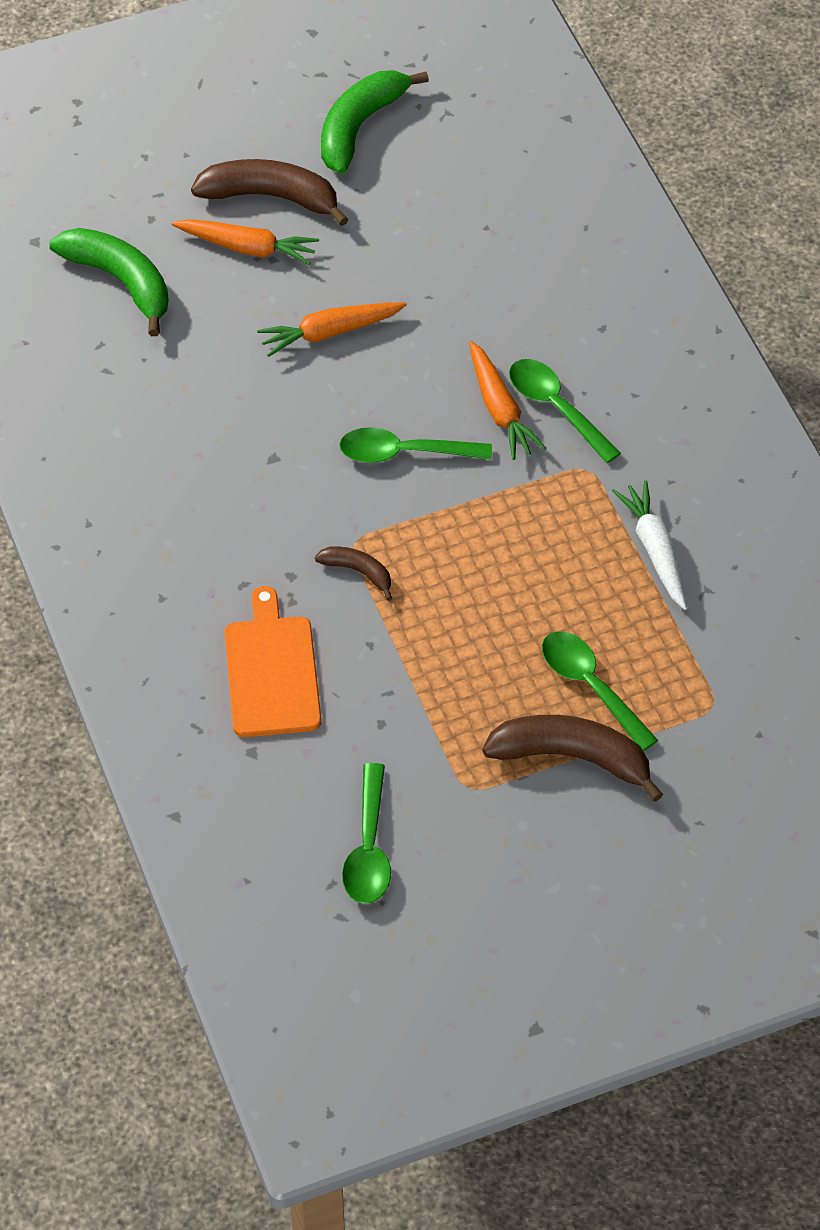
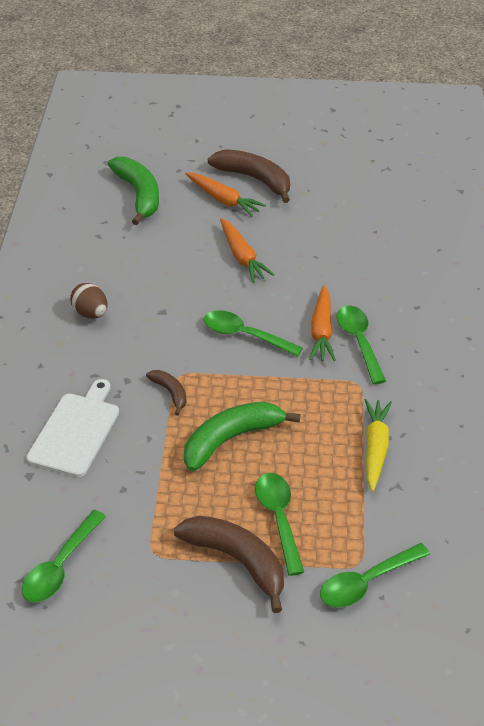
camera: 25 degrees right, 10 degrees down
(178, 496) = (90, 313): none -> brown egg
(272, 671) = (76, 431): orange cutting board -> white cutting board
(329, 333) = (242, 257): orange carrot -> orange carrot turned 120 degrees counterclockwise
(360, 127) = (330, 160): green banana -> green banana (231, 439)
(655, 550) = (375, 448): white carrot -> yellow carrot
(733, 724) = (366, 582): none -> green spoon

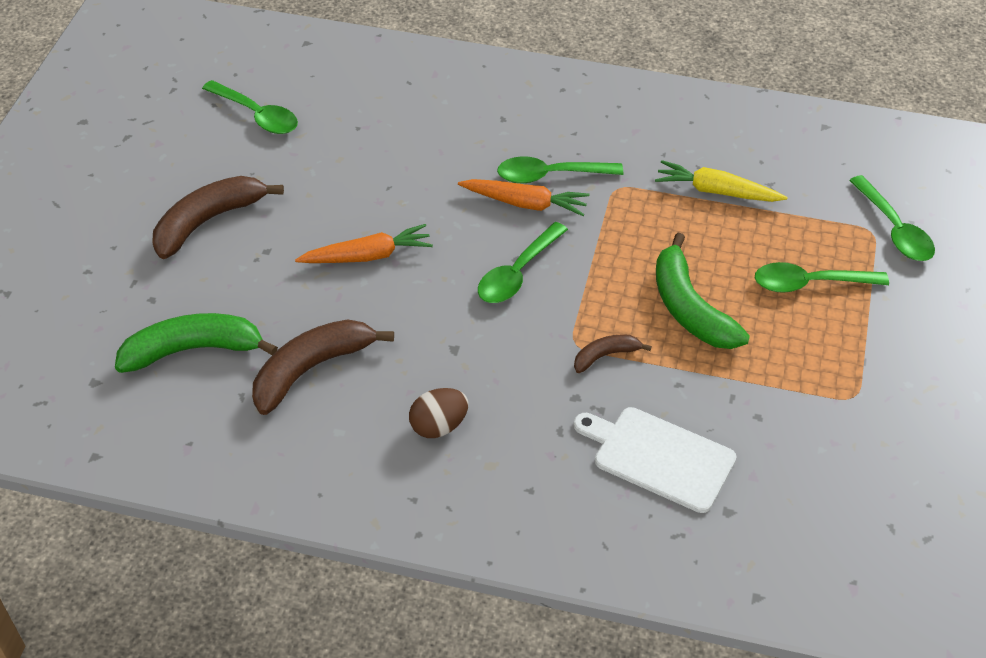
camera: 80 degrees left, 5 degrees up
(60, 566) = (872, 486): green spoon -> green spoon (257, 115)
(224, 200) = (241, 259): orange carrot -> none
(237, 561) = (866, 325): brown banana -> brown banana (311, 369)

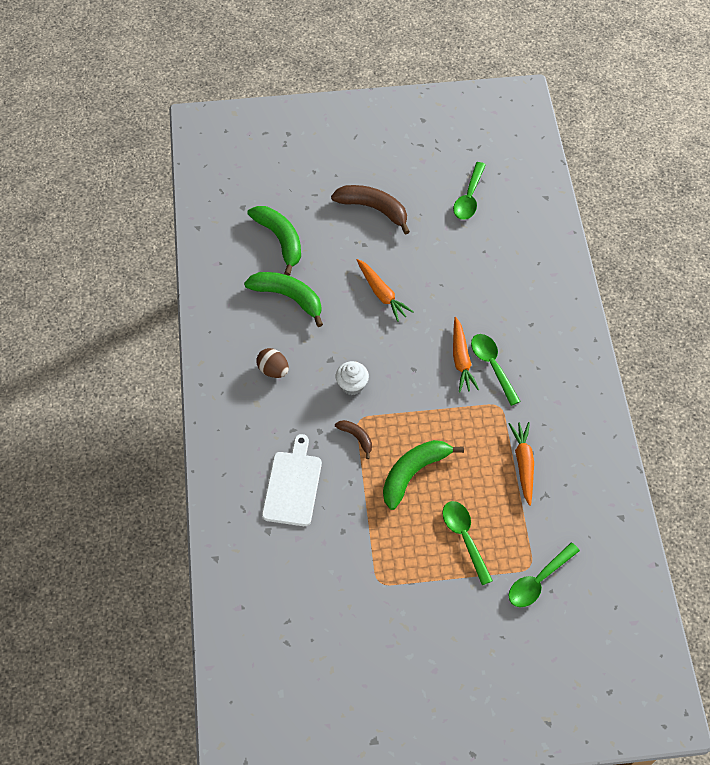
camera: 70 degrees right, 10 degrees up
(311, 369) = (288, 297): brown banana -> green banana
(511, 335) = (352, 385): none -> white cupcake
(517, 273) = (401, 373): green spoon -> none
(716, 191) = (523, 464): yellow carrot -> orange carrot

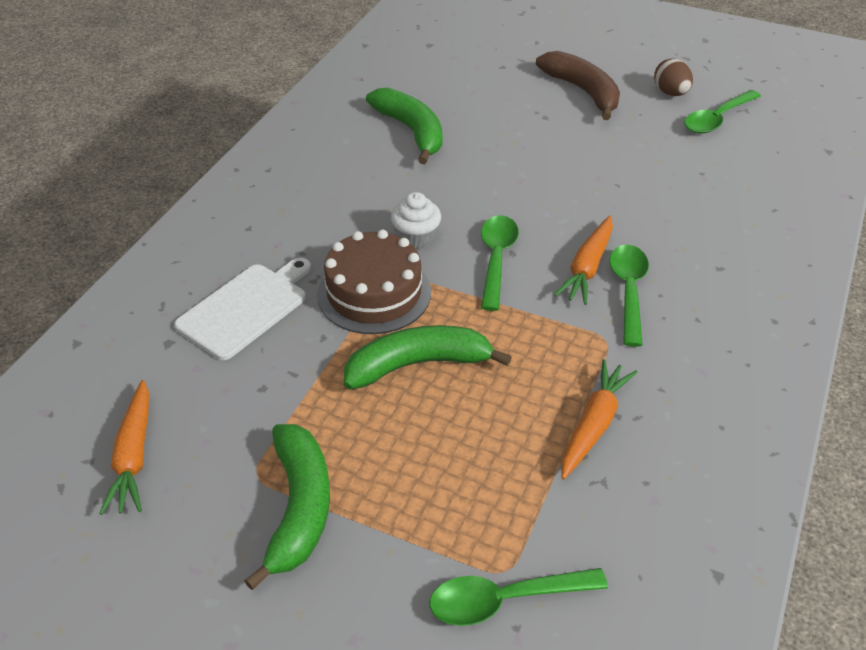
camera: 30 degrees right, 15 degrees down
(273, 370) = (332, 187): brown egg -> brown egg (670, 93)
(280, 240) = (447, 82): green banana -> green banana (299, 508)
(356, 438) = (374, 293): brown banana -> brown cake
(382, 294) = (530, 166): orange carrot -> orange carrot (134, 456)
(464, 538) = (429, 478): green spoon -> green spoon (496, 259)

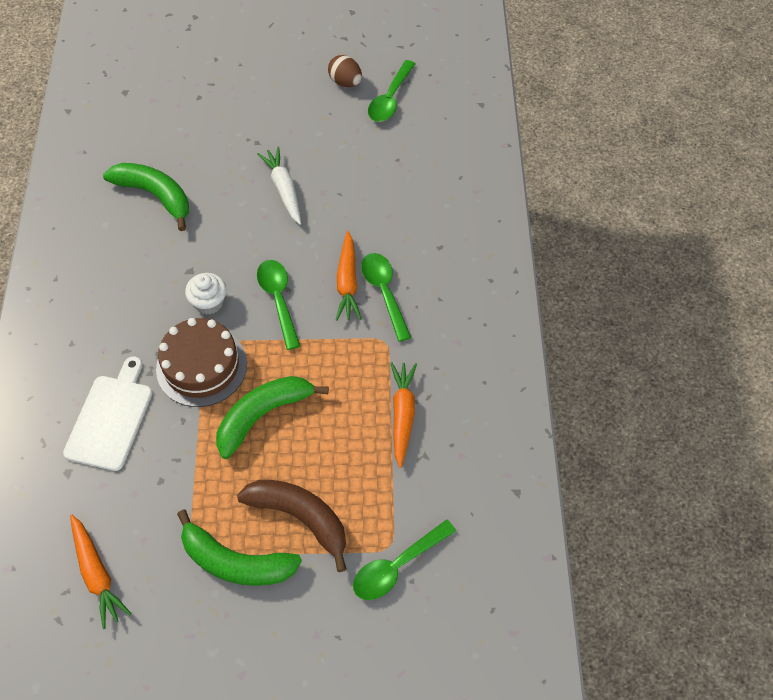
camera: 25 degrees left, 15 degrees up
(299, 508) = (235, 561): green banana -> green banana turned 135 degrees clockwise
(554, 163) = (284, 189): none -> white carrot
(583, 91) = (276, 104): brown banana -> brown banana (300, 518)

